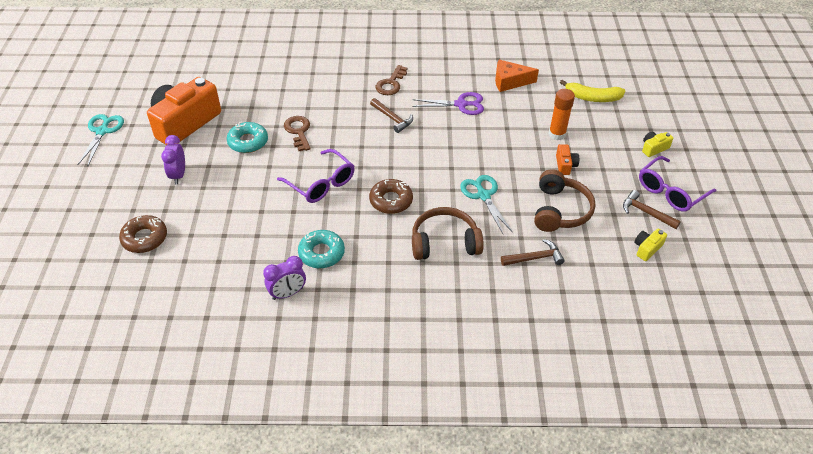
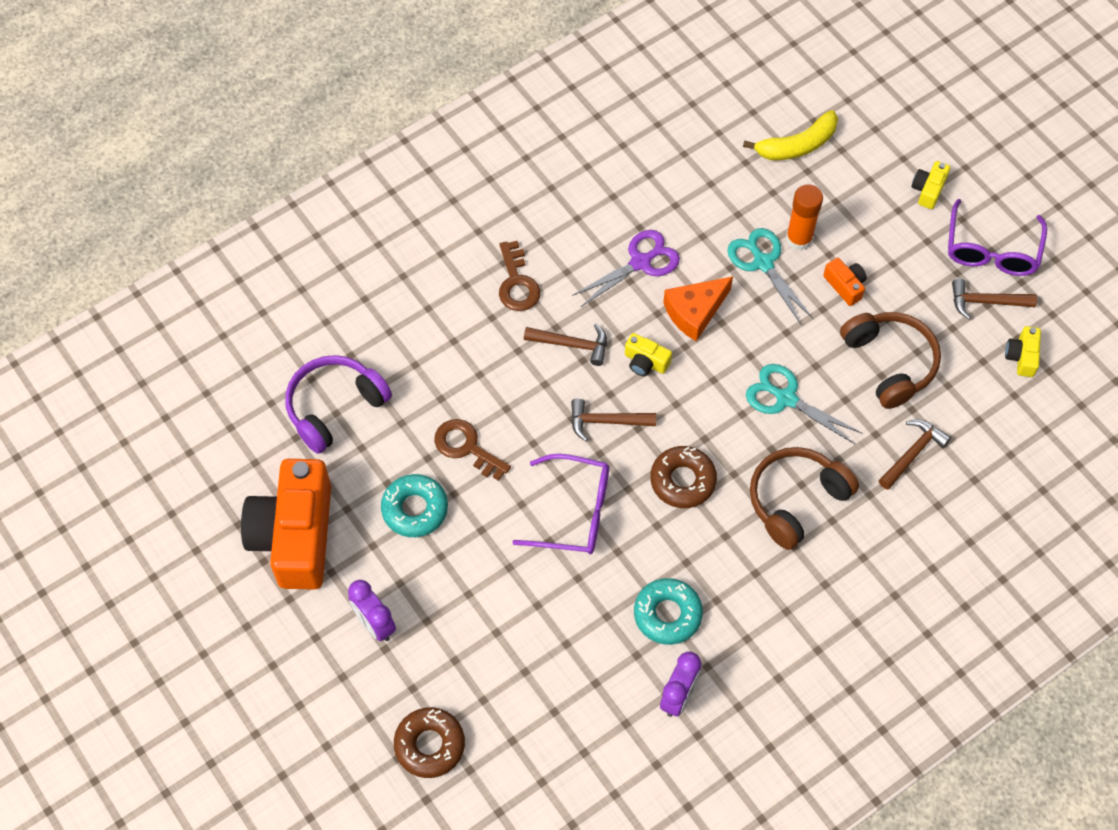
camera: 35 degrees left, 15 degrees up
(102, 131) = (190, 626): turquoise scissors -> turquoise scissors (763, 263)
(257, 87) = (334, 407): none -> purple headphones
(377, 156) = (606, 421): none -> brown hammer
(423, 143) = (645, 362): none -> yellow camera
(509, 82) = (671, 180): orange cheese -> orange cheese (695, 312)

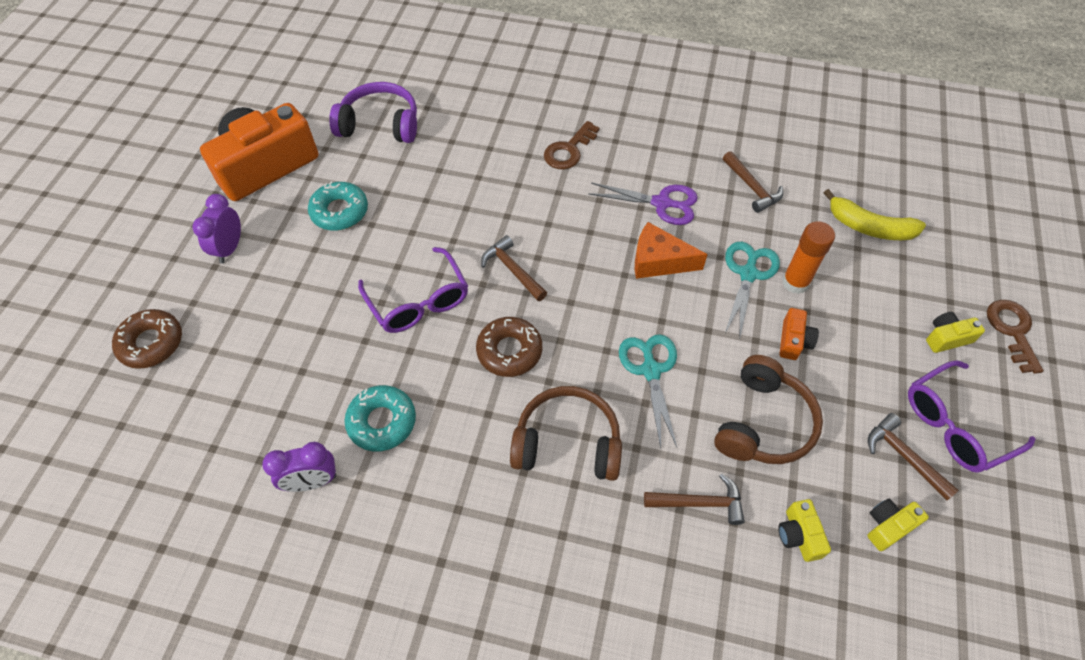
camera: 50 degrees right, 5 degrees down
(466, 447) = (414, 207): brown key -> brown key (1012, 330)
(572, 344) = (554, 210): brown hammer -> brown hammer (752, 187)
(645, 362) = (585, 260): yellow camera -> yellow camera (799, 535)

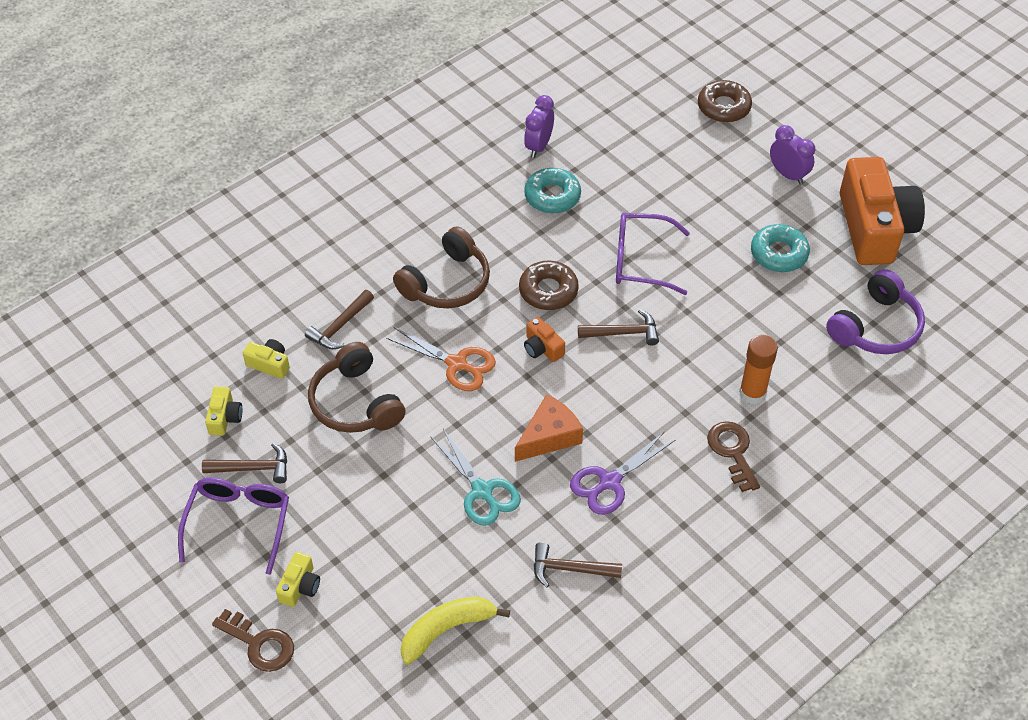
camera: 125 degrees right, 5 degrees down
(651, 370) = (457, 364): turquoise scissors -> orange scissors
(793, 341) = (396, 474): orange camera -> orange camera (542, 348)
(795, 282) = (444, 519): orange glue stick -> orange glue stick (752, 393)

